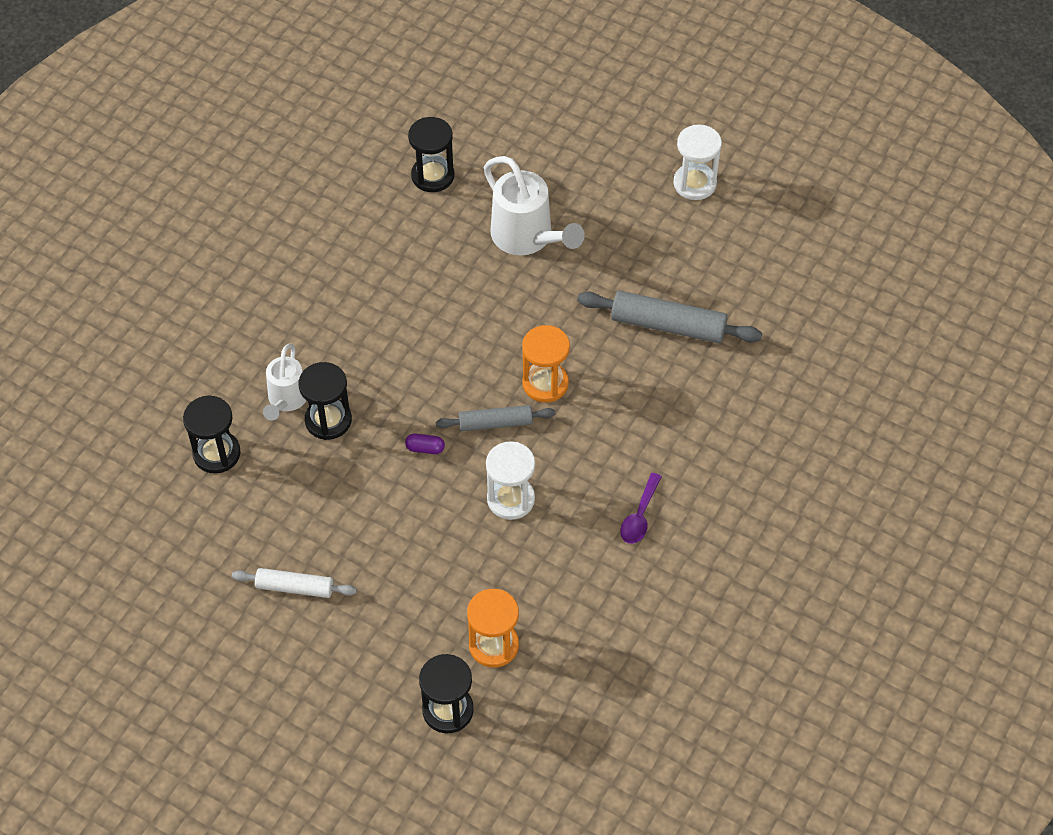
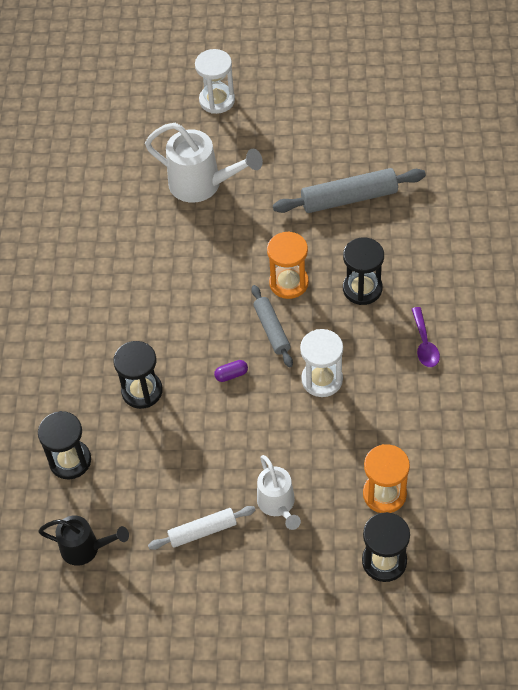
camera: 25 degrees left, 0 degrees up
(176, 545) = (85, 548): none -> black watering can
(286, 400) = (98, 392): white watering can -> white watering can (278, 504)
(433, 176) = (99, 173): black hourglass -> black hourglass (362, 289)
(495, 423) = (272, 330): grey rolling pin -> grey rolling pin turned 75 degrees counterclockwise
(694, 183) = (298, 90): white hourglass -> white hourglass (217, 100)

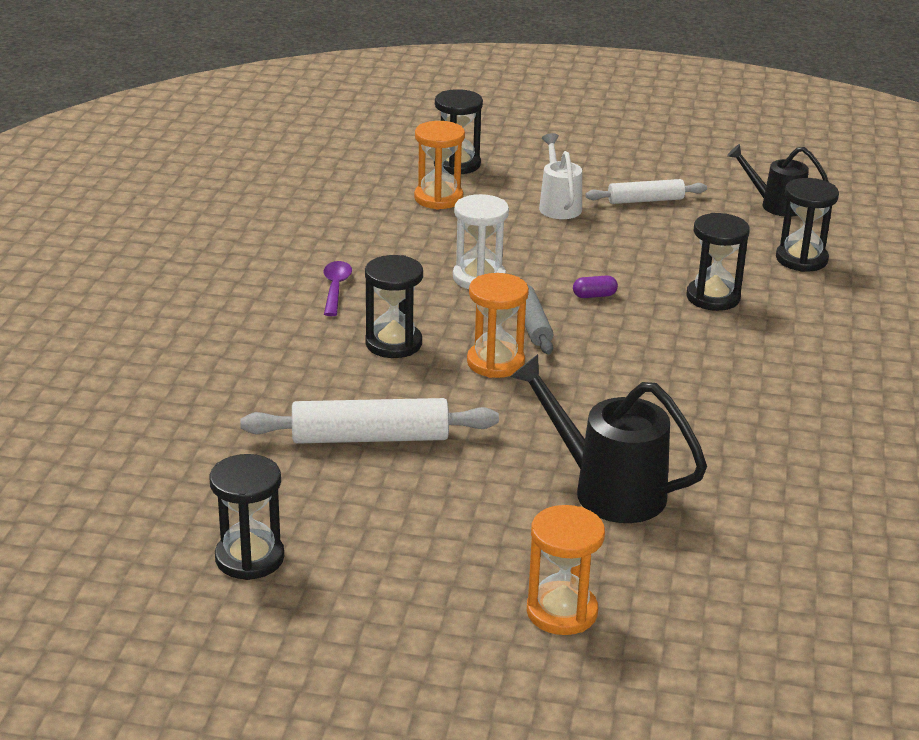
camera: 175 degrees left, 25 degrees down
(202, 184) = (608, 490): white watering can -> black watering can
(217, 100) = (562, 612): white hourglass -> orange hourglass
(349, 198) = (370, 437): grey rolling pin -> white rolling pin
(382, 102) = (249, 558): none -> black hourglass

